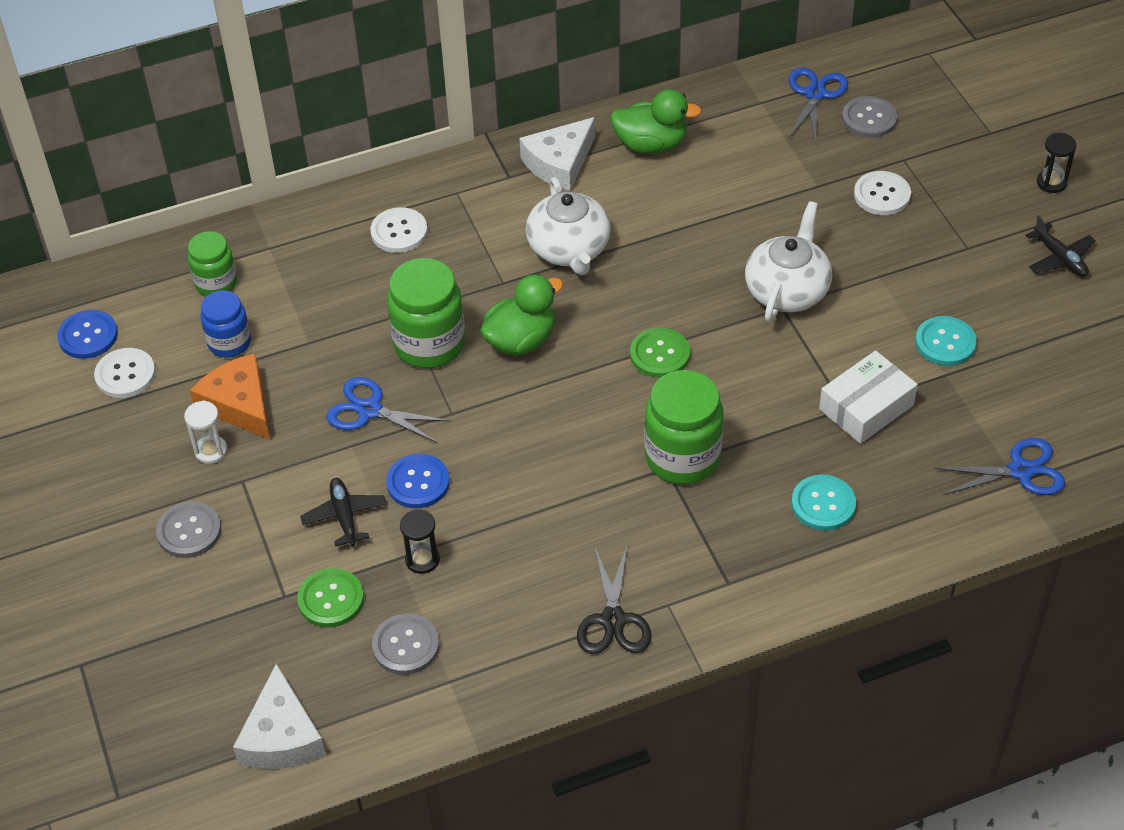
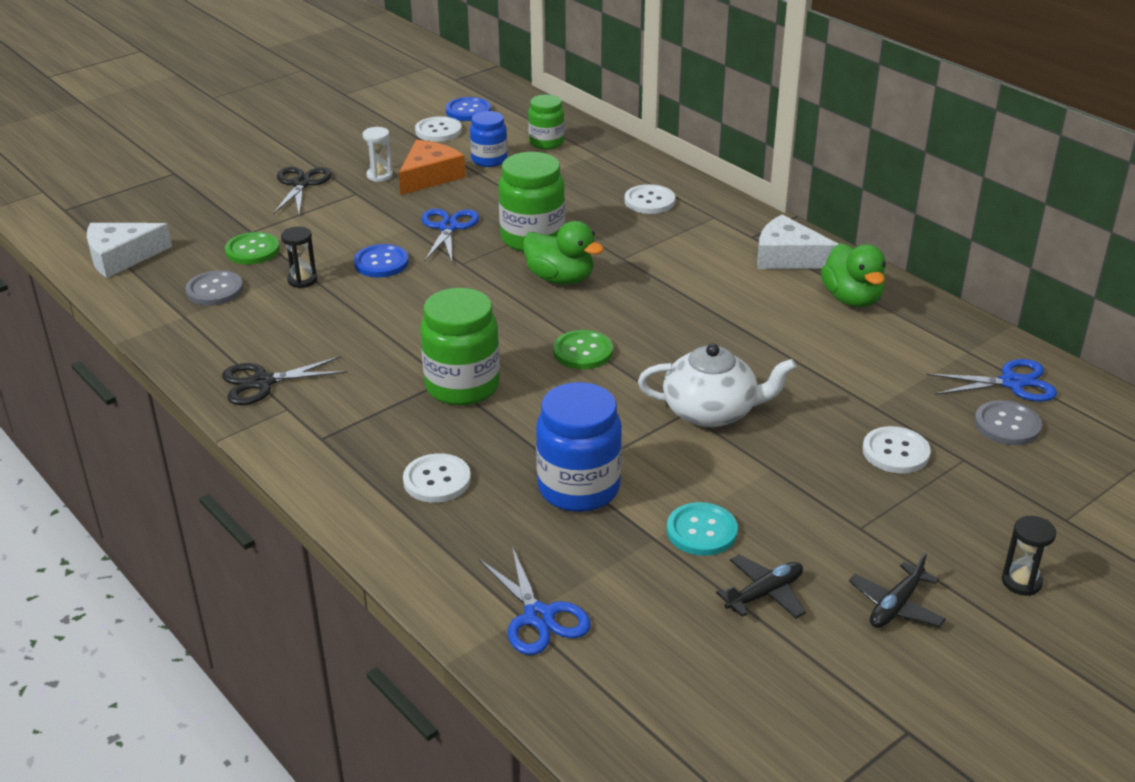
camera: 70 degrees right, 15 degrees down
(189, 531) = (301, 184): grey button -> black scissors
(344, 516) = (335, 239): black plane -> black plane (764, 594)
(569, 249) = (684, 282): white teapot -> none
(823, 504) = (437, 480): turquoise button -> white button
(866, 407) = (579, 488): white box -> blue jar

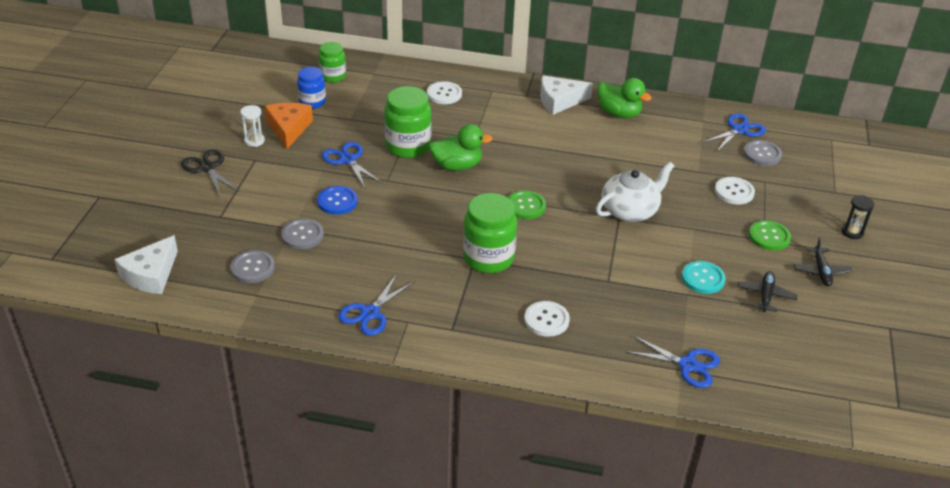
camera: 40 degrees left, 5 degrees up
(252, 250) = (240, 229): green button -> green button (769, 237)
(263, 382) = (370, 313): black scissors -> blue scissors
(302, 280) = (302, 235): black hourglass -> grey button
(438, 131) = (251, 93): white button -> none
(468, 111) = (252, 71): blue button -> none
(579, 488) = (621, 286): blue jar -> none

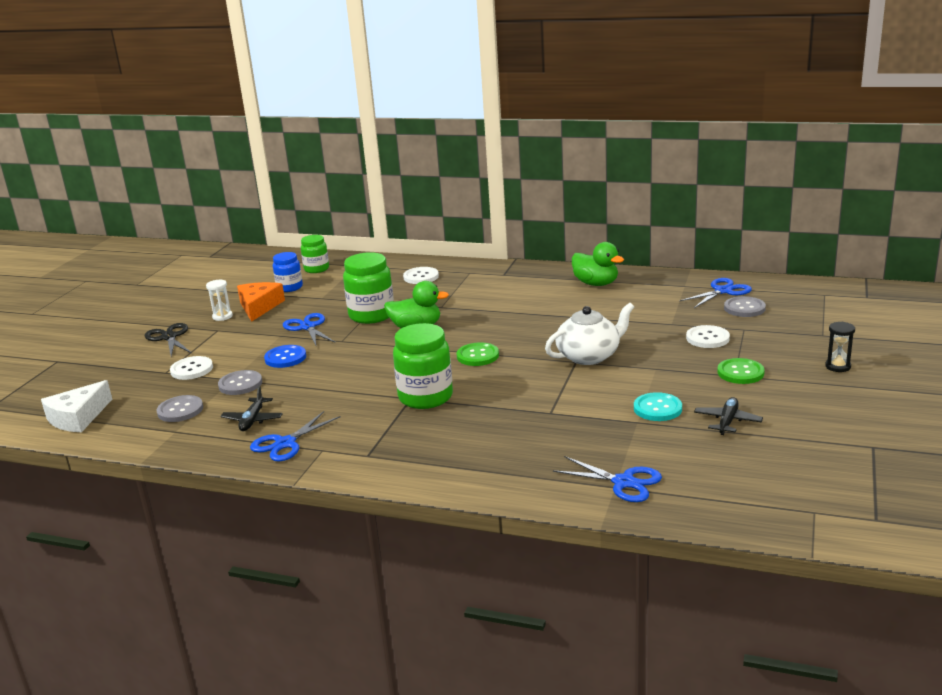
camera: 10 degrees right, 15 degrees down
(546, 320) = (473, 446): white button -> white button (192, 369)
(559, 101) = (536, 277): white cheese -> none
(821, 271) = (796, 400): black plane -> black plane (252, 420)

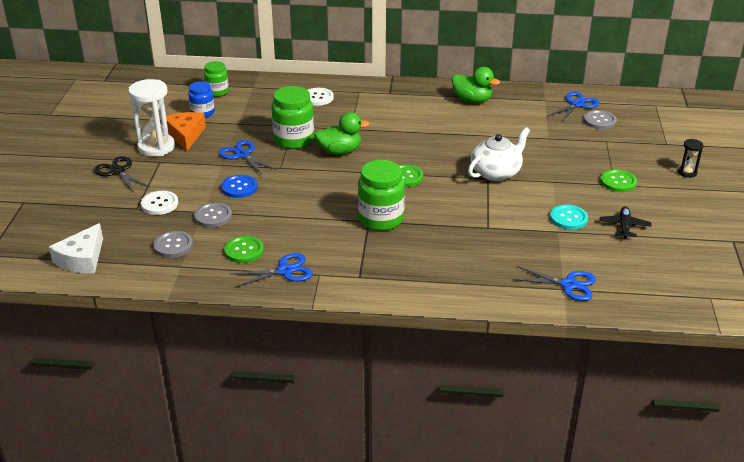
camera: 15 degrees left, 10 degrees up
(222, 316) = (156, 147): white hourglass -> white hourglass, size x2.05
(252, 420) = (244, 251): black plane -> green button
(285, 443) = (285, 271): blue scissors -> blue scissors turned 135 degrees counterclockwise
(707, 338) = (582, 151): white button -> none

